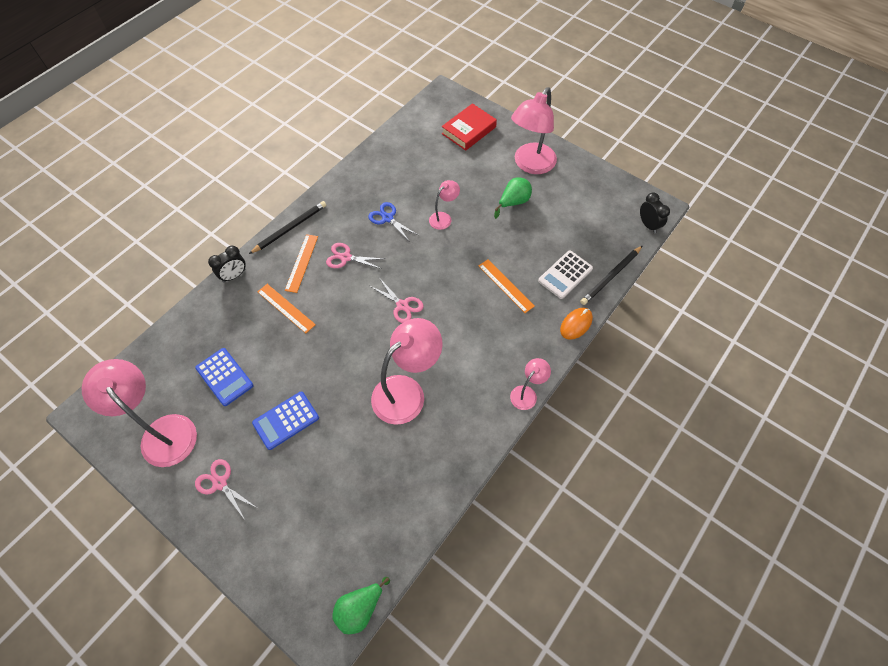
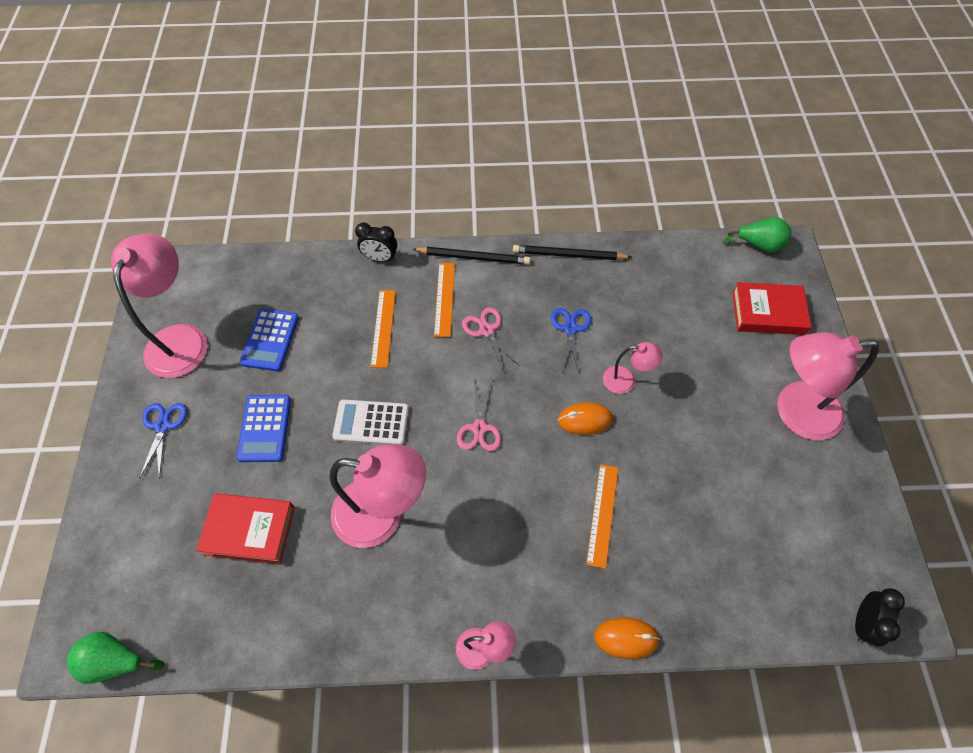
camera: 50 degrees right, 0 degrees up
(220, 483) = (163, 426): pink scissors -> blue scissors
(286, 420) = (265, 428): blue calculator -> blue calculator turned 105 degrees counterclockwise
(302, 263) = (445, 299): orange ruler -> orange ruler turned 60 degrees counterclockwise
(347, 473) = (249, 530): none -> red book
(447, 253) = (585, 420): none -> orange mouse
(513, 202) = (722, 435): green pear -> green pear (758, 245)
(565, 275) = (682, 572): white calculator -> white calculator (371, 423)
(611, 277) = (734, 631): black pencil -> black pencil (568, 255)

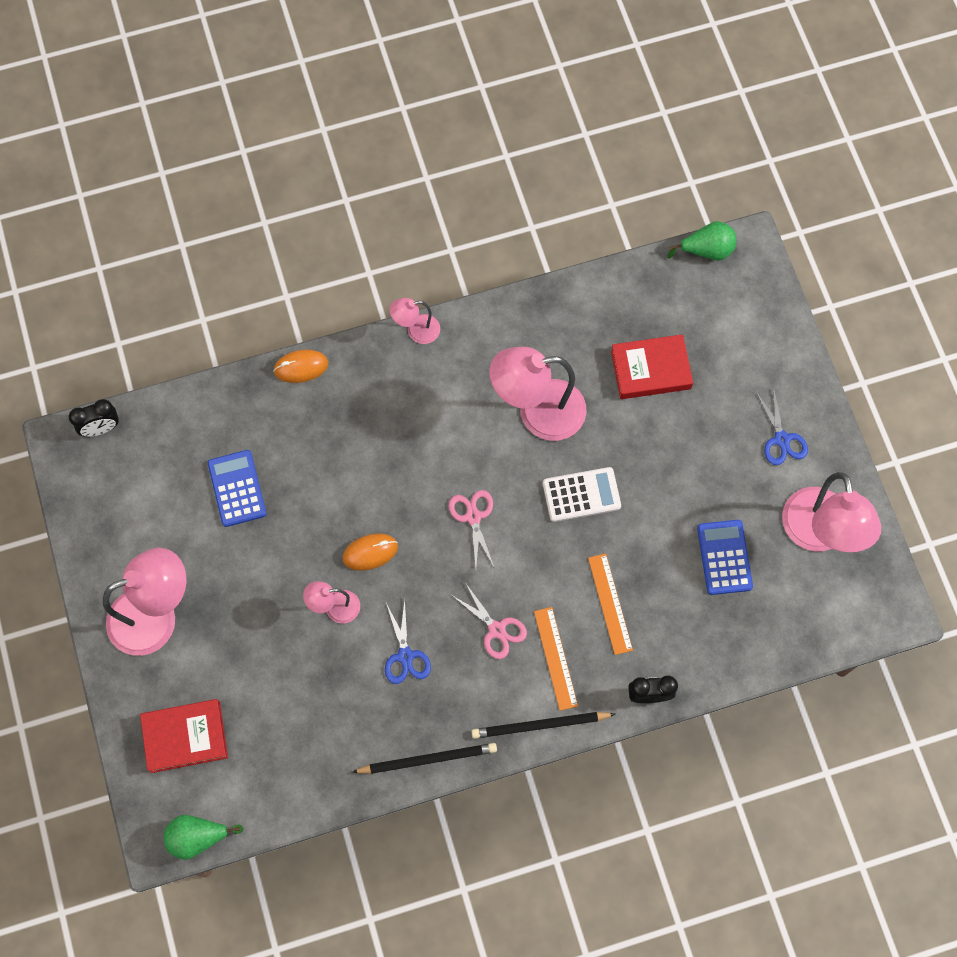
camera: 165 degrees right, 10 degrees up
(265, 428) = (682, 462): blue calculator -> blue calculator (237, 488)
(602, 514) = (337, 463): orange ruler -> none
(862, 623) = (101, 428): black clock -> black clock turned 120 degrees counterclockwise

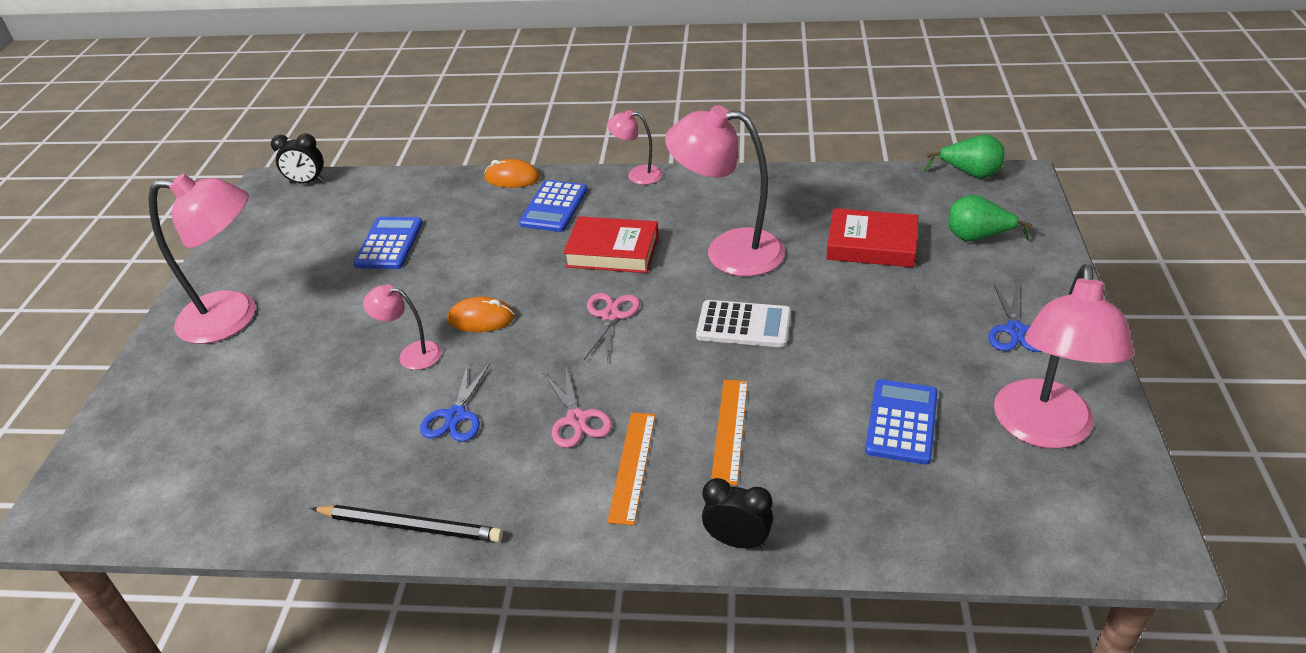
camera: 25 degrees right, 30 degrees down
(185, 737) = (169, 424): red book -> red book (612, 251)
(197, 837) = (93, 524): green pear -> green pear (977, 237)
(361, 397) = (554, 207): none -> blue calculator
(540, 725) = (573, 532): black pencil -> none

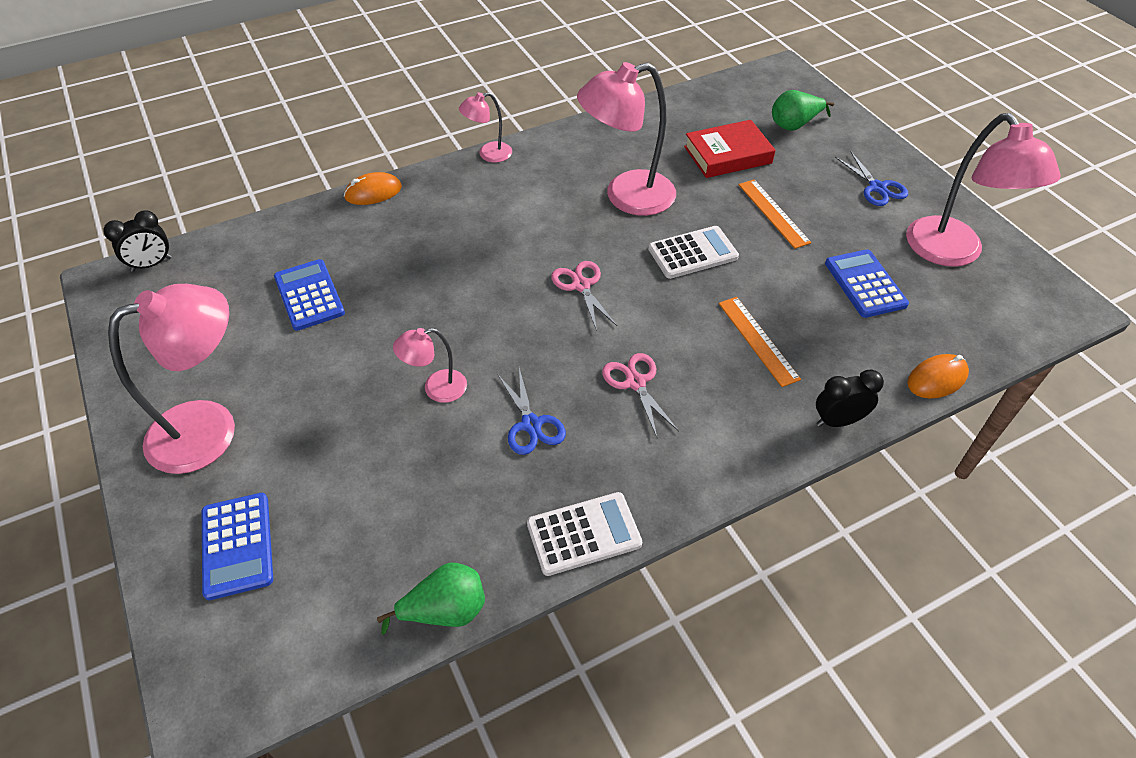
camera: 35 degrees left, 10 degrees up
(410, 526) = (584, 534): black pencil -> white calculator
(481, 319) = (470, 331): orange mouse -> orange mouse (937, 379)
(554, 207) = (440, 207): blue calculator -> blue calculator (237, 545)
(576, 419) = (635, 382): pink scissors -> pink scissors turned 150 degrees counterclockwise
(612, 251) = (530, 229): red book -> none
(632, 466) = (713, 400): orange ruler -> orange ruler (773, 213)
(970, 174) = (747, 76): green pear -> green pear (445, 611)

